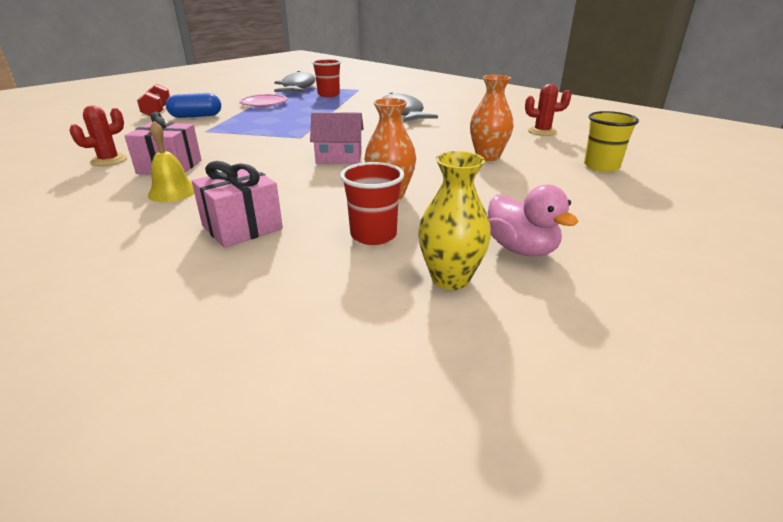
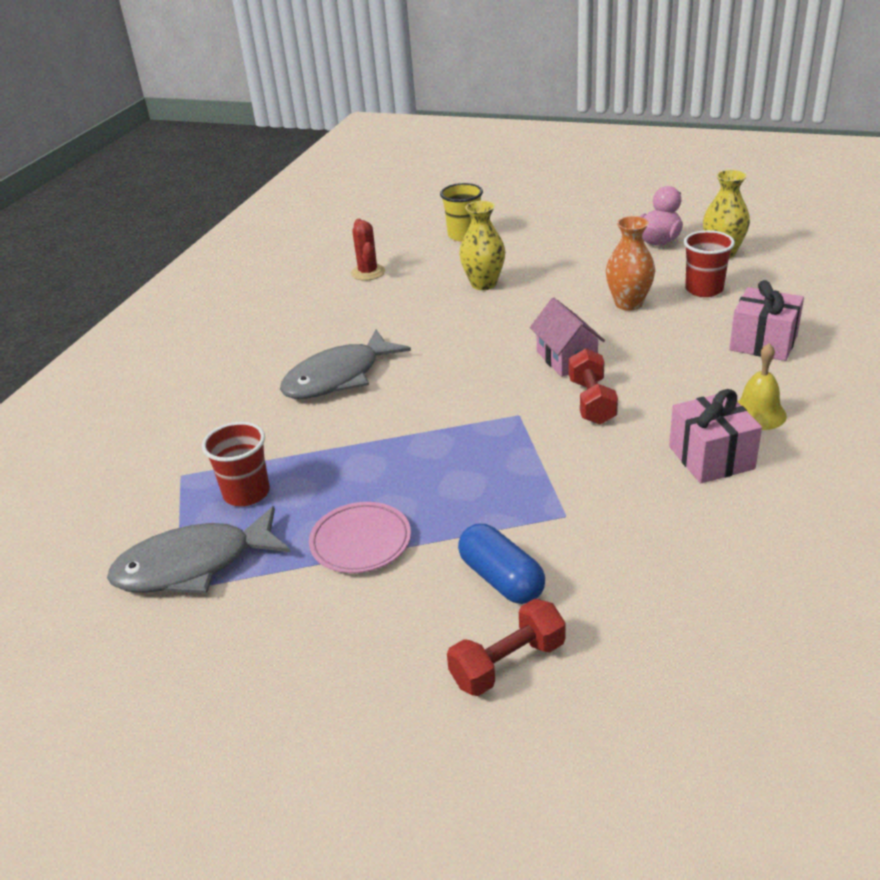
camera: 110 degrees left, 5 degrees up
(109, 160) = (751, 523): red cactus -> none
(280, 154) = (591, 401): none -> red dumbbell
(487, 157) = (483, 284): orange vase -> yellow vase

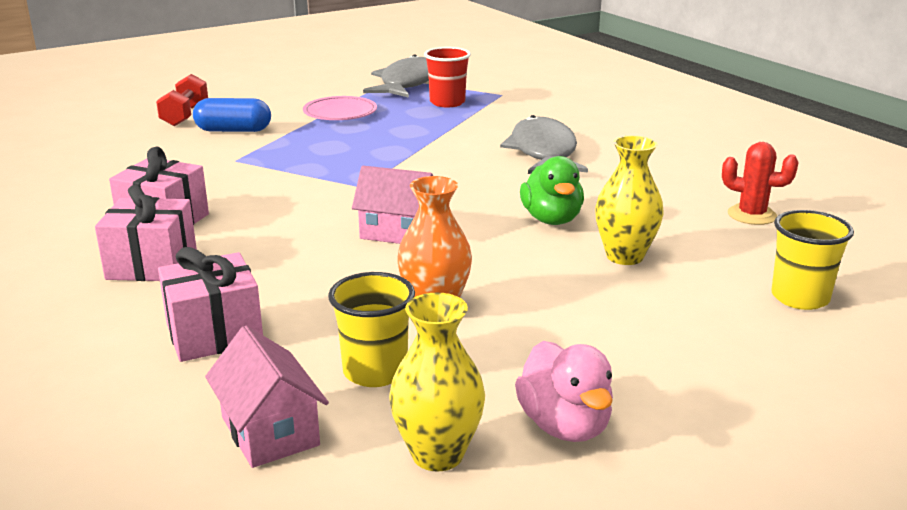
camera: 125 degrees right, 10 degrees down
(465, 322) = (551, 219): none -> green duck
(591, 401) = (319, 214): red dumbbell -> none
(704, 289) = (375, 371): red cup -> yellow cup
(758, 413) = (152, 265): yellow bell -> pink gift
(782, 287) = (270, 431): none -> pink house

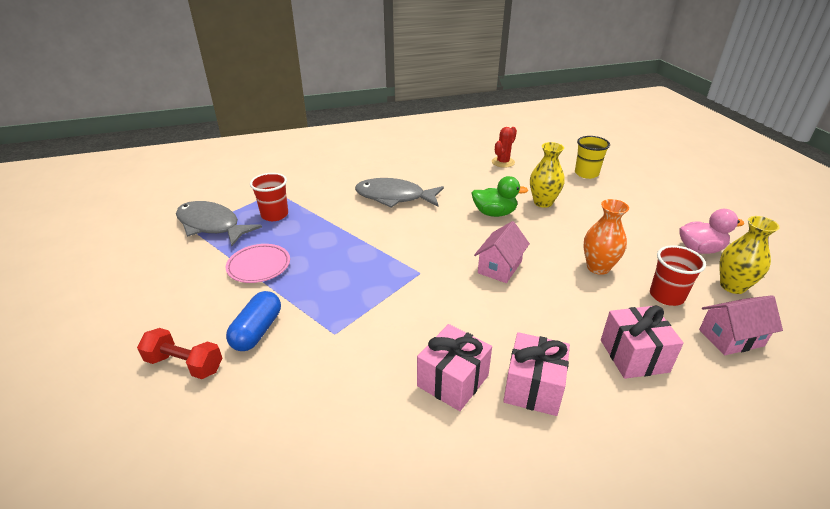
camera: 75 degrees left, 10 degrees up
(375, 371) = (666, 296): yellow cup -> red cup

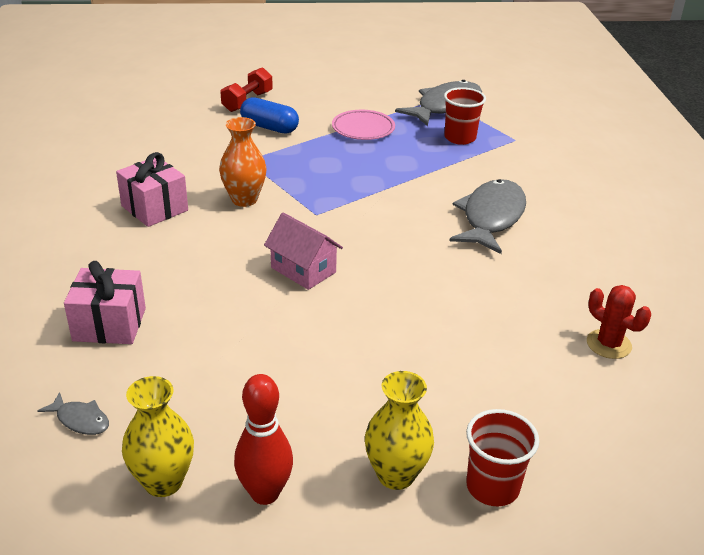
camera: 100 degrees right, 0 degrees up
(494, 213) = (431, 294): green duck -> none
(533, 387) = (117, 248): pink gift -> none
(543, 202) = (455, 352): yellow vase -> yellow vase (396, 475)
(586, 173) = (561, 446): yellow cup -> none
(598, 267) = (268, 353): orange vase -> orange vase (244, 199)
(666, 296) = (182, 396): red cup -> red cup (492, 487)
(700, 249) = (265, 493): pink duck -> red bowling pin
(731, 338) = (80, 420): pink house -> grey fish

